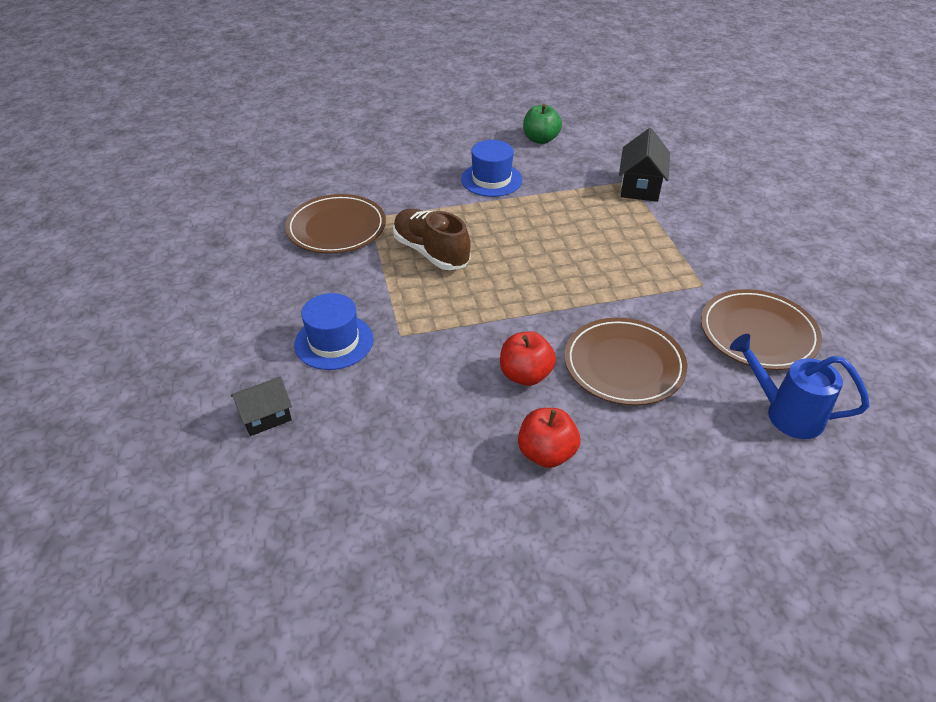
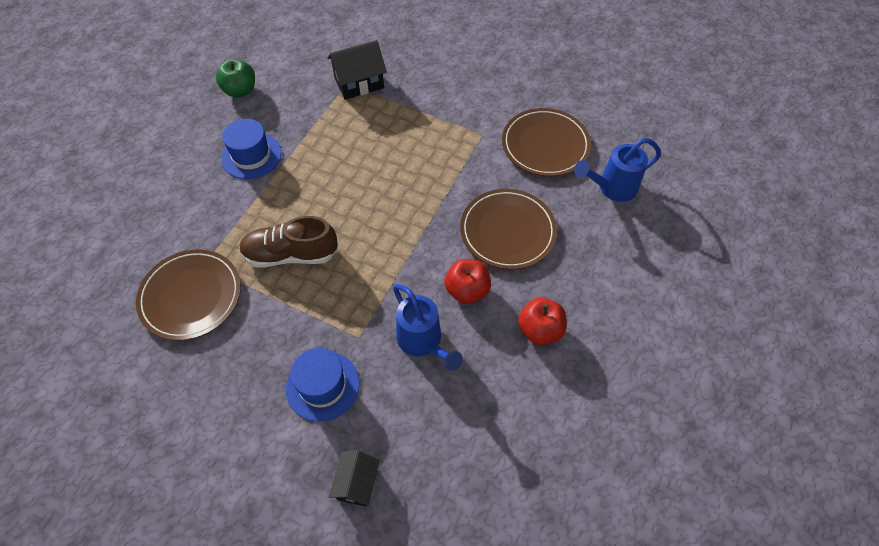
camera: 50 degrees left, 15 degrees up
(439, 377) = (423, 342): none -> blue watering can
(640, 186) = (359, 83): black house -> black house turned 75 degrees counterclockwise

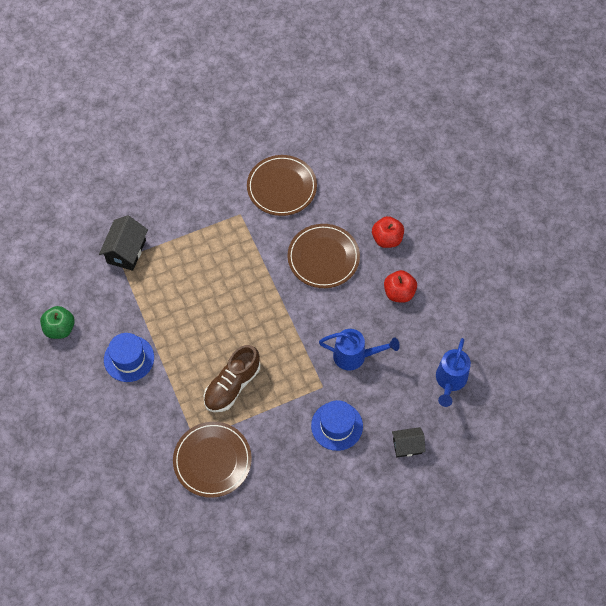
camera: 50 degrees left, 5 degrees up
(357, 483) = (407, 446): black house -> black house turned 60 degrees counterclockwise
(467, 290) = (343, 309): red apple -> red apple (387, 239)
(612, 188) = (345, 179): blue watering can -> blue watering can (450, 381)

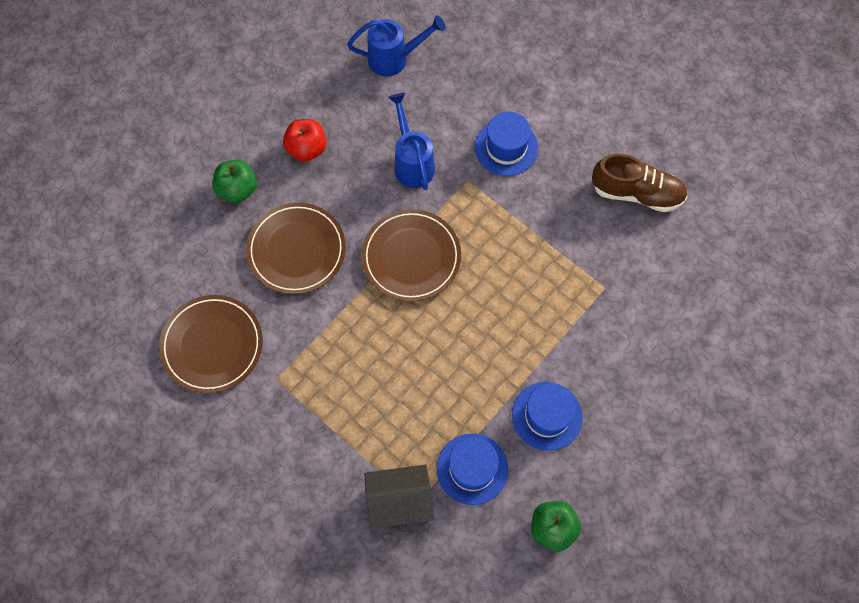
camera: 115 degrees left, 5 degrees up
(121, 299) = (472, 469): none -> blue hat
(212, 460) = (618, 257): brown plate -> brown plate (411, 257)
(232, 385) = (517, 278): brown shoe -> brown shoe (636, 193)
(387, 239) = (237, 189): red apple -> green apple
(407, 446) = (491, 72): black house -> none

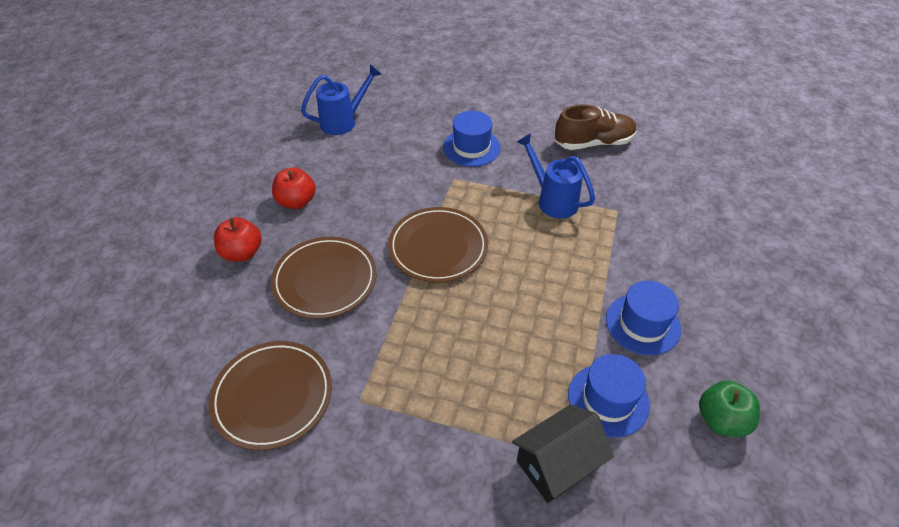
camera: 25 degrees left, 20 degrees down
(237, 189) = (242, 253): green apple -> red apple
(412, 163) = (398, 181): blue watering can -> blue watering can (553, 200)

